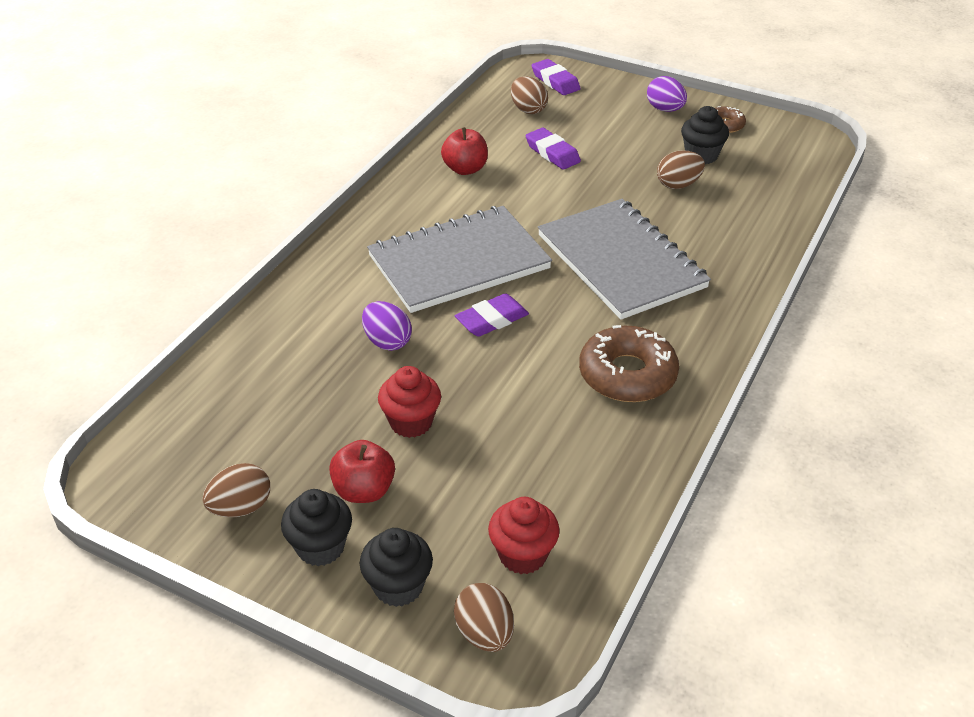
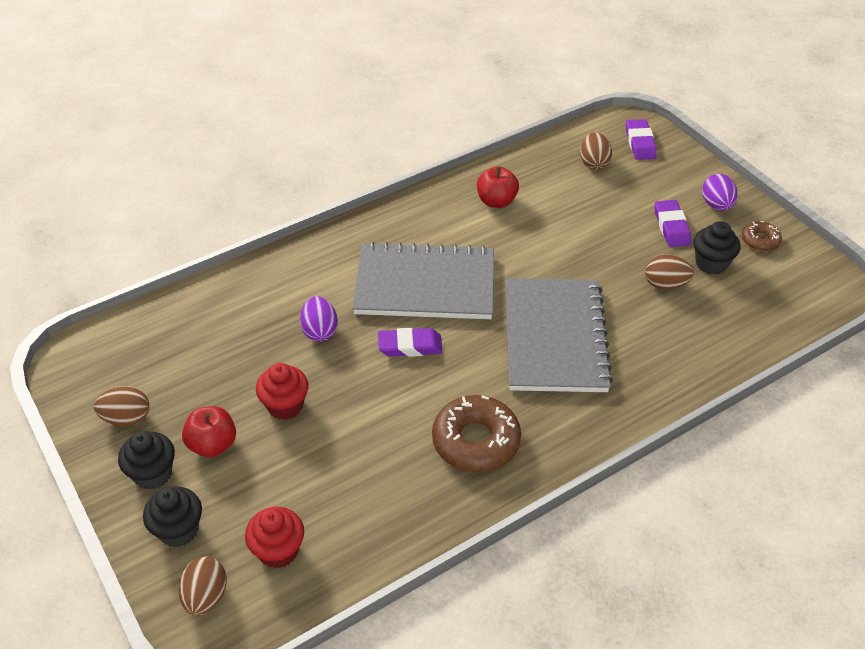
camera: 30 degrees right, 5 degrees up
(552, 153) = (580, 212): purple eraser -> purple eraser (671, 227)

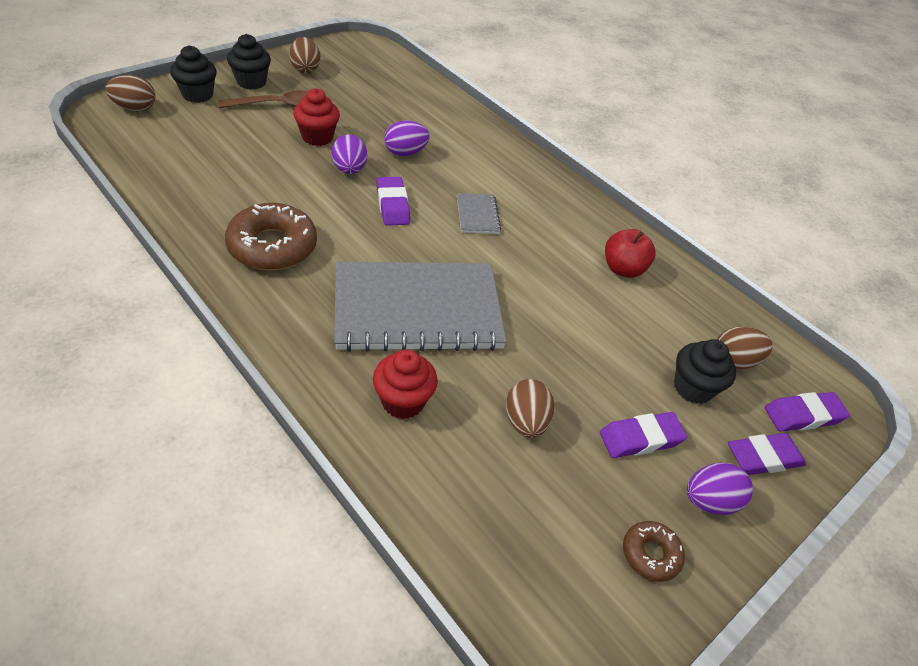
camera: 75 degrees right, 0 degrees up
(212, 445) = (277, 105): red apple -> brown spoon
(278, 551) = (168, 138): red cupcake -> red cupcake (403, 401)
(349, 378) = (349, 170): none -> purple egg
(425, 285) = (477, 215): grey notebook -> grey notebook, size x0.41
(678, 171) = (763, 458): none -> purple eraser
(711, 263) = (580, 480): black cupcake -> black cupcake (693, 388)

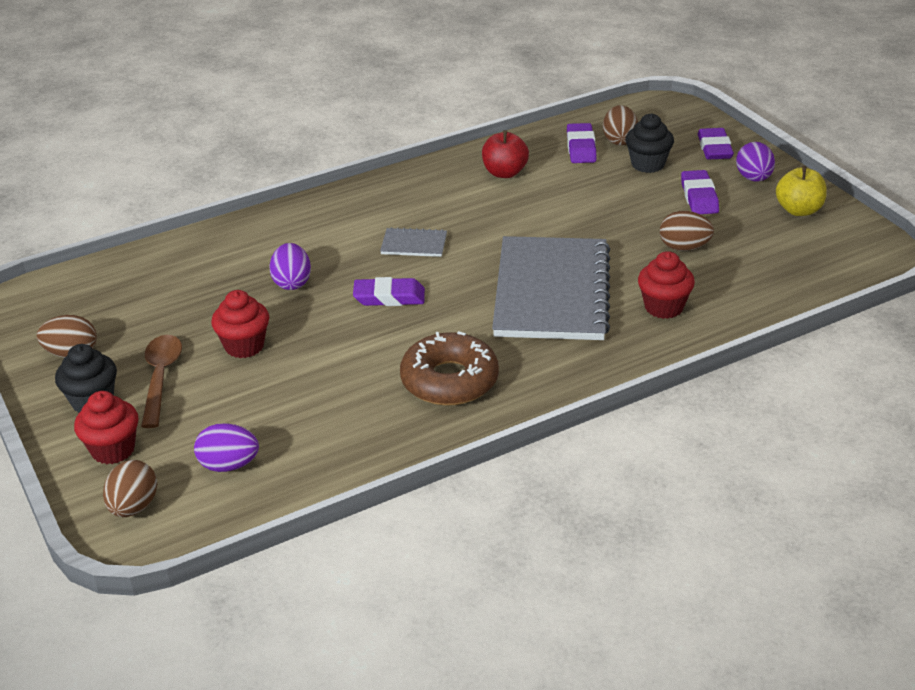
camera: 70 degrees left, 10 degrees down
(197, 95) = (113, 450): black cupcake -> red cupcake
(349, 170) = (318, 324): purple egg -> purple egg (229, 465)
(650, 554) = (799, 210): brown donut -> yellow apple
(803, 415) = (674, 123): purple eraser -> purple eraser (581, 148)

